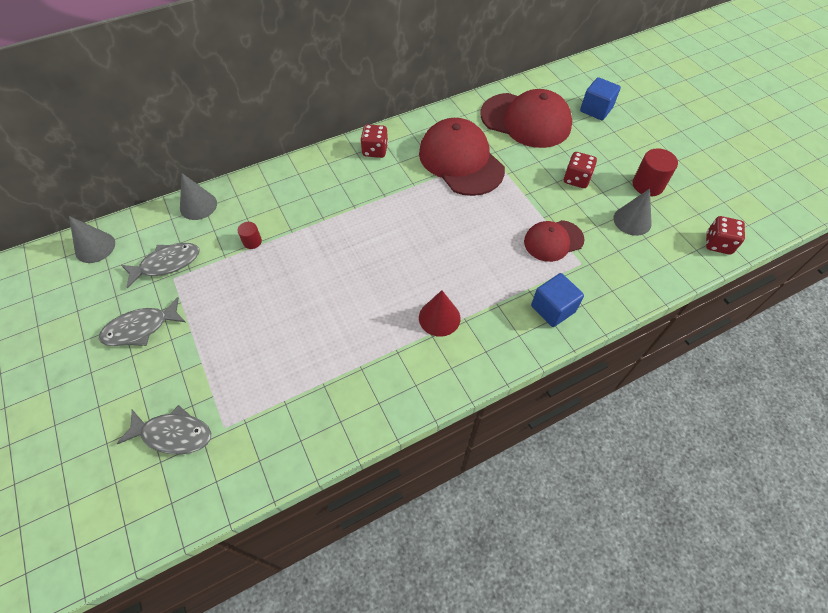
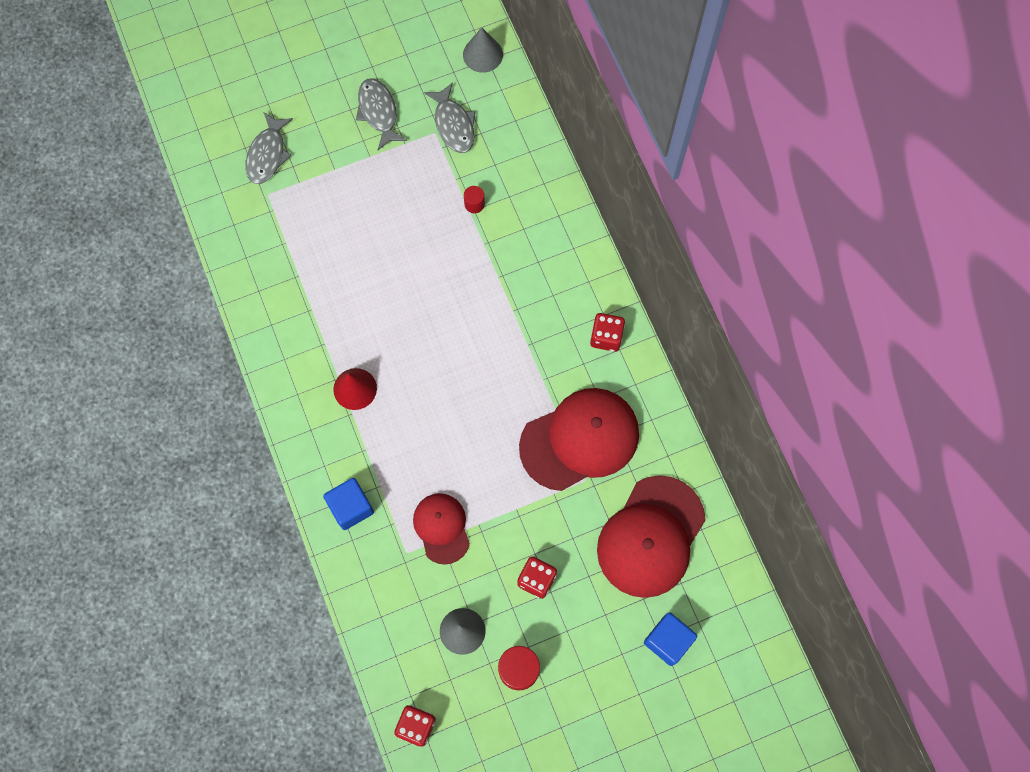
camera: 95 degrees right, 15 degrees up
(198, 205) = (531, 145): grey cone -> none

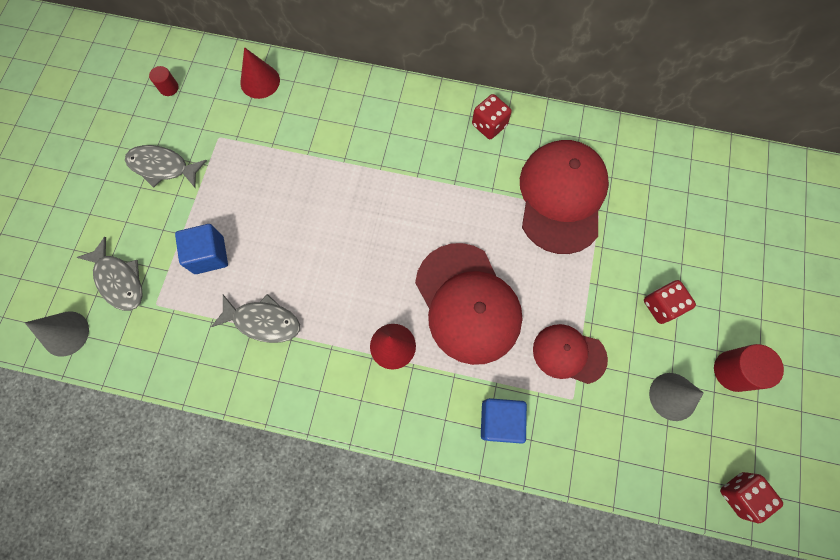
camera: 55 degrees left, 0 degrees up
(453, 124) = (224, 119): grey fish -> grey fish (263, 321)
(474, 204) = (304, 147): red cylinder -> red cylinder (169, 88)
(482, 54) = (184, 62): grey cone -> grey cone (65, 333)
(509, 125) = (260, 81): none -> red cone
(651, 537) = (676, 197): red cap -> red cap (467, 303)
(668, 640) = (770, 239): blue cube -> blue cube (209, 255)

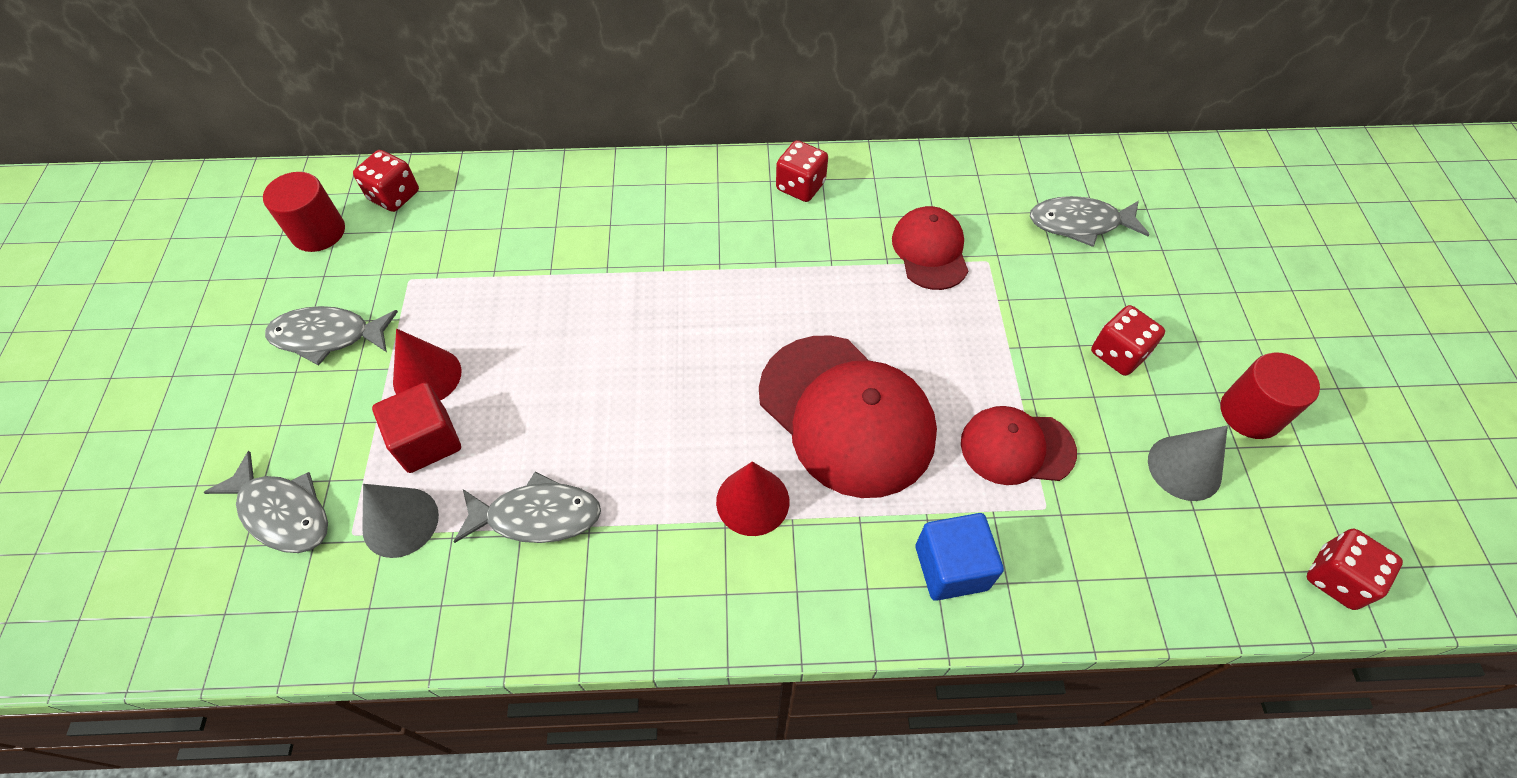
camera: 15 degrees left, 15 degrees down
(65, 333) = (199, 617): grey cone -> grey cone (400, 522)
(169, 88) = (318, 232): red cylinder -> red cylinder, size x1.79
(209, 255) = (427, 441): blue cube -> red cube
(220, 70) = (394, 196): none -> red dice
(260, 81) = (457, 198): red cone -> red cone (427, 376)
(561, 197) = (930, 251): red cap -> red cap, size x0.57
(673, 201) = (1079, 224): none -> grey fish

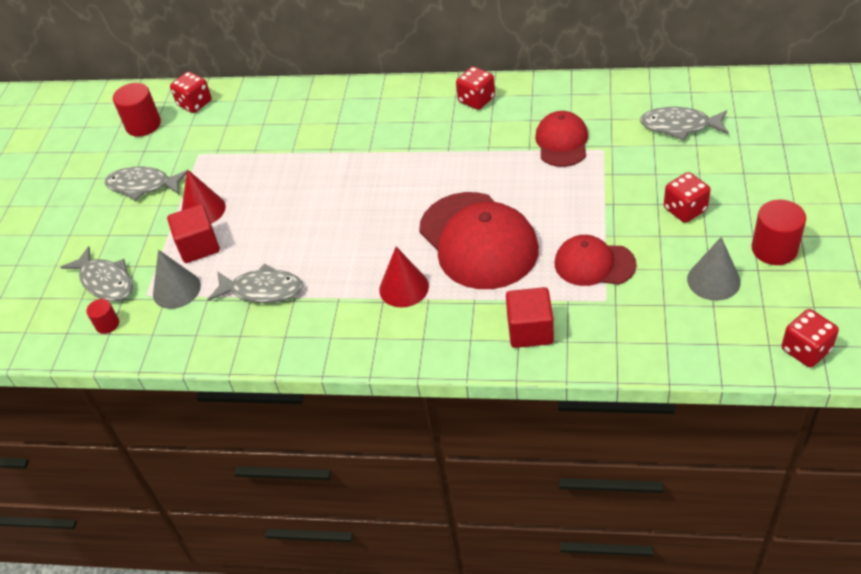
camera: 15 degrees right, 10 degrees down
(292, 594) = (107, 324): none -> red cylinder
(951, 567) = (530, 330): blue cube -> red cube

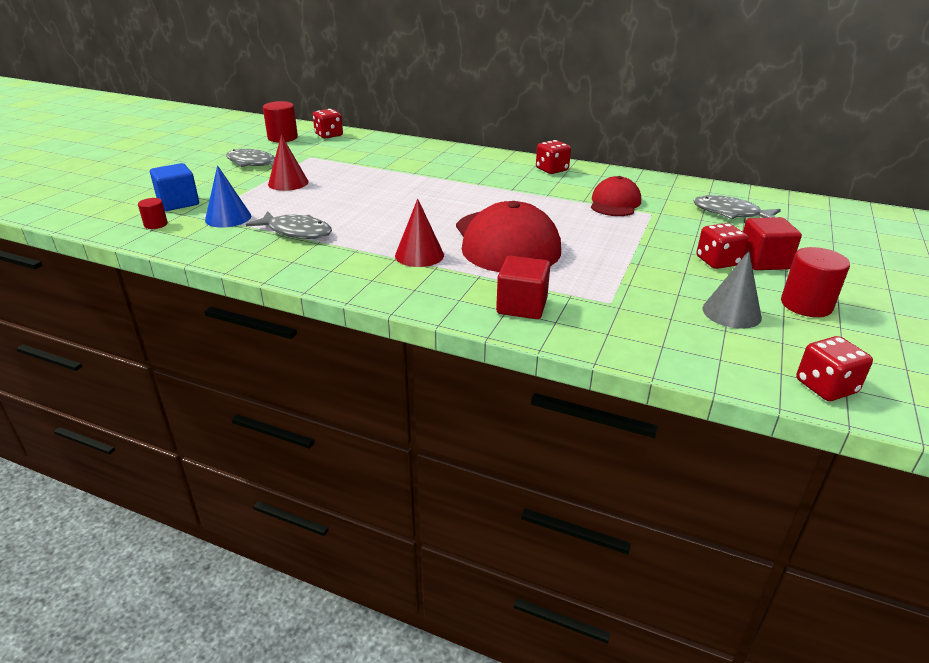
camera: 10 degrees right, 15 degrees down
(106, 281) = (178, 203): grey fish -> blue cube
(176, 290) = (228, 218): grey cone -> blue cone
(198, 246) = (267, 199): red cube -> red cube (763, 261)
(594, 264) = (609, 277): red cap -> none

